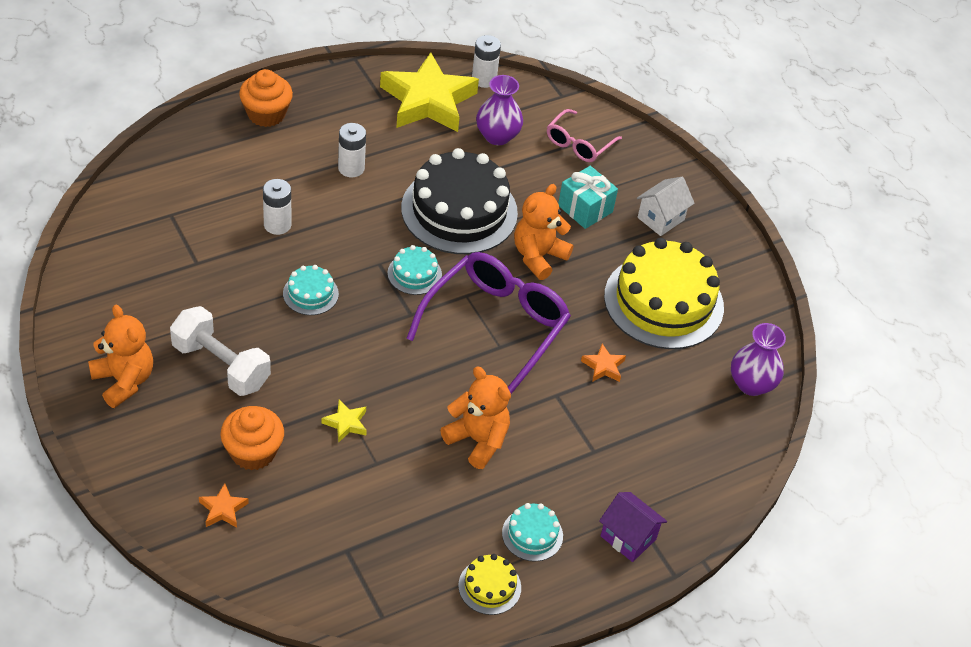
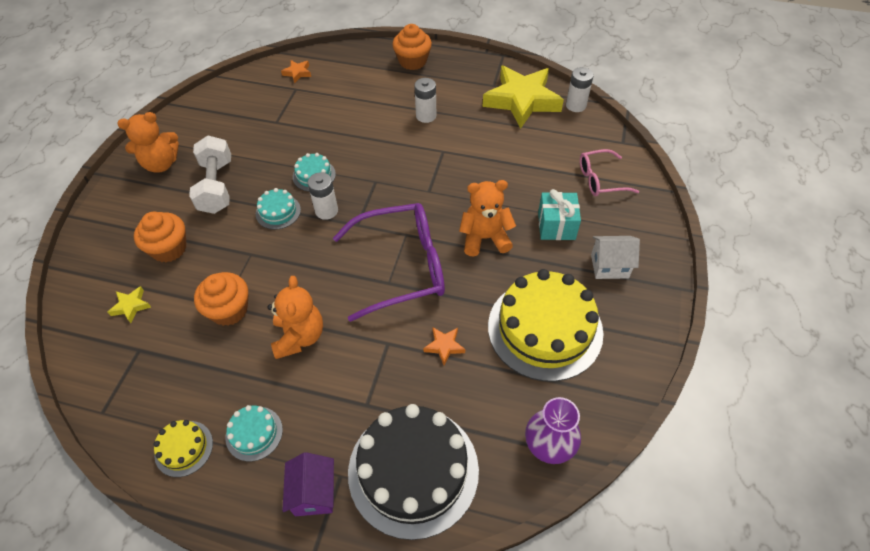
camera: 50 degrees right, 5 degrees up
(124, 381) = (161, 164): orange teddy bear -> orange teddy bear turned 60 degrees clockwise
(223, 509) = (112, 271): orange star -> orange star (297, 73)
(277, 225) = (344, 125): white battery -> white battery (326, 211)
(346, 423) = (237, 267): yellow star -> yellow star (131, 306)
(387, 462) = (229, 310): none -> orange cupcake
(414, 274) = (389, 200): turquoise cake -> turquoise cake (278, 212)
(459, 210) = (464, 177): black cake -> black cake (413, 470)
(497, 136) = (545, 145): purple vase -> none

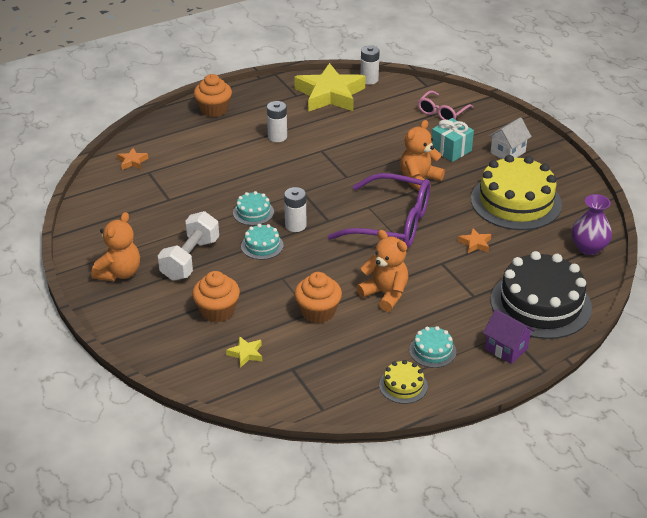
camera: 45 degrees left, 15 degrees down
(217, 186) = (190, 259): white dumbbell -> white dumbbell turned 75 degrees clockwise
(402, 267) = (392, 223): purple glasses -> purple glasses turned 75 degrees clockwise

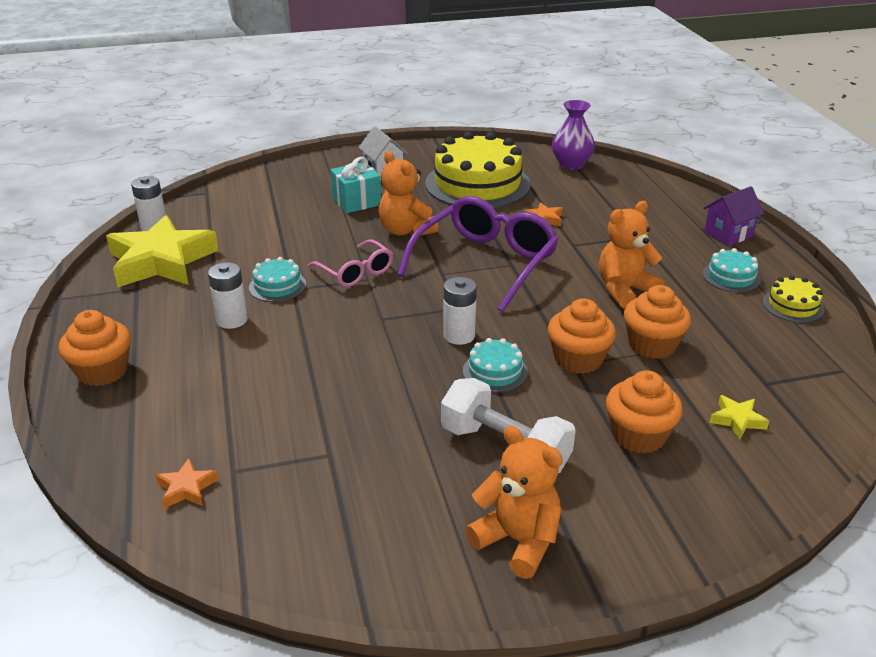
camera: 75 degrees left, 5 degrees down
(253, 212) = (411, 368): turquoise cake -> turquoise cake (277, 286)
(288, 279) = (578, 359): none -> orange cupcake
(442, 112) = (274, 193): pink glasses -> pink glasses (355, 272)
(540, 304) = (656, 203): black cake -> none

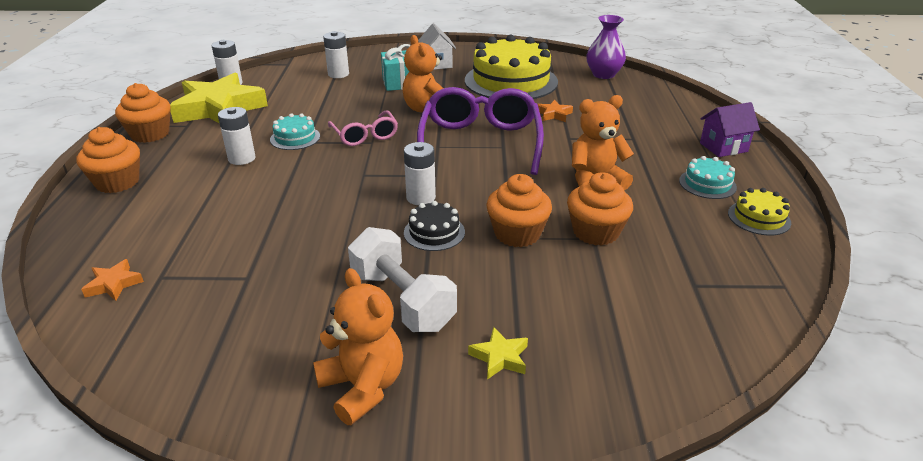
camera: 15 degrees right, 0 degrees up
(277, 199) = (338, 74): none -> white battery
(485, 263) = (480, 142): purple glasses -> purple glasses turned 45 degrees counterclockwise
(495, 371) = (434, 232): turquoise cake -> black cake
(638, 435) = (537, 311): orange cupcake -> orange cupcake (150, 134)
(737, 420) = (645, 314): yellow star -> yellow star (500, 357)

